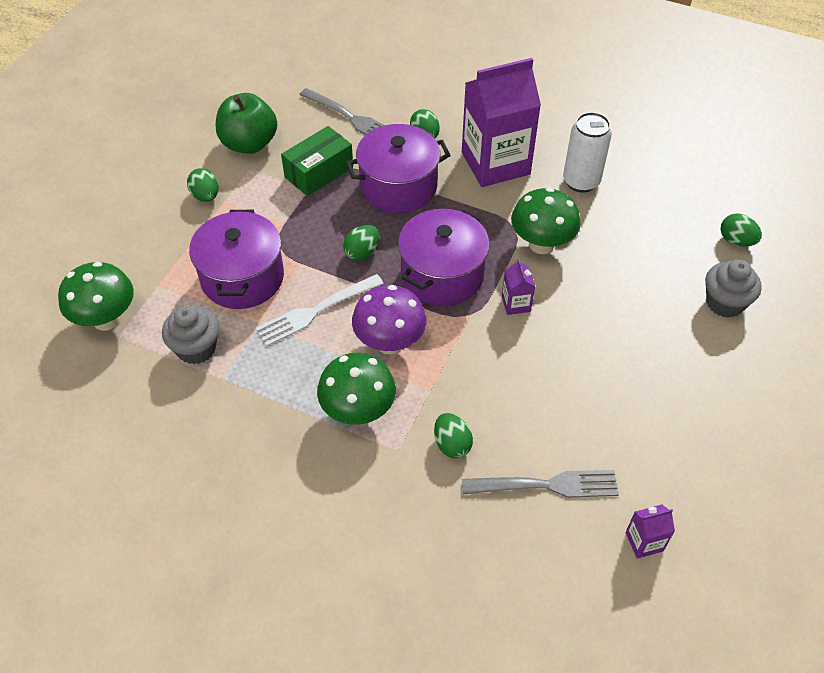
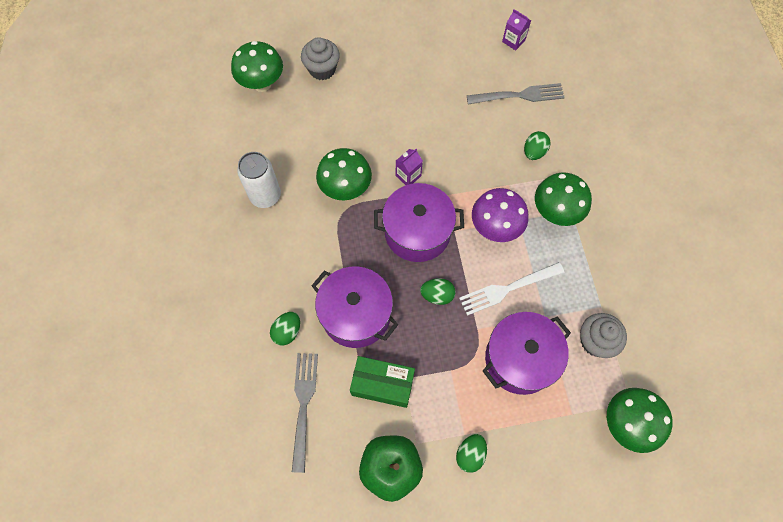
camera: 125 degrees left, 15 degrees up
(316, 311) = (507, 289): white fork -> white fork turned 135 degrees clockwise
(495, 163) = (284, 262): purple carton -> none
(546, 485) = (519, 95): grey fork -> grey fork turned 120 degrees clockwise
(736, 241) = (262, 83): green egg -> green mushroom

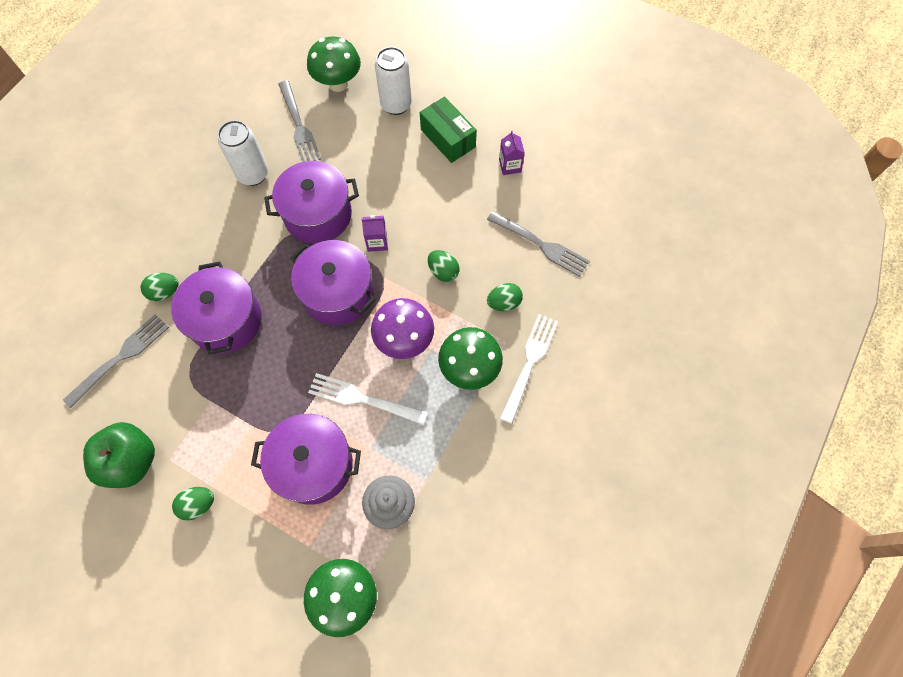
camera: 40 degrees right, 0 degrees up
(264, 135) = (299, 126): none -> grey fork
(322, 69) = (396, 105): grey cupcake -> white can
(345, 188) = (318, 215): green mushroom -> purple pot
(382, 384) = (190, 391): green box -> green box (448, 138)
(437, 295) = (302, 357): green egg -> green egg (443, 271)
(513, 41) = (584, 194): purple carton -> purple carton (510, 166)
(589, 178) = (529, 363): none -> white fork

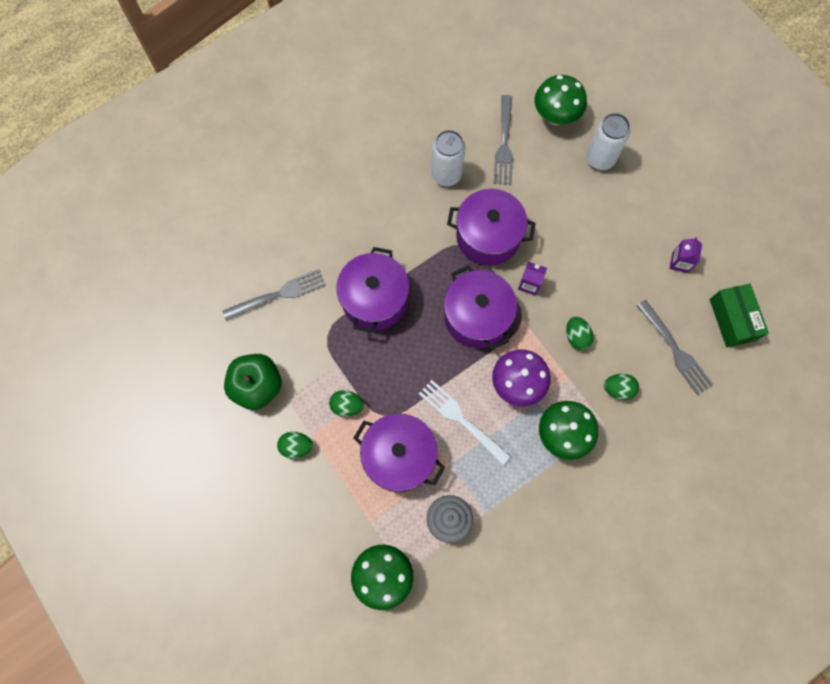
camera: 25 degrees right, 5 degrees up
(165, 292) = (333, 252): green egg -> green egg (347, 406)
(448, 138) = (634, 212): green box -> green box (732, 319)
(529, 363) = (617, 453): white fork -> none

